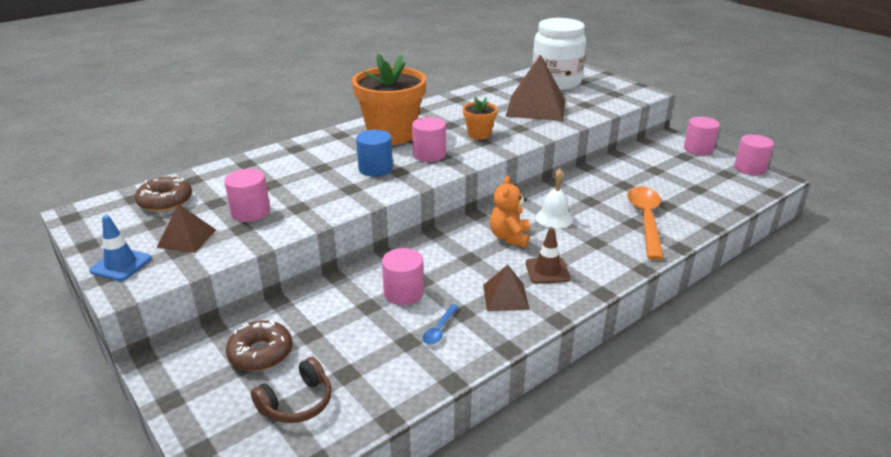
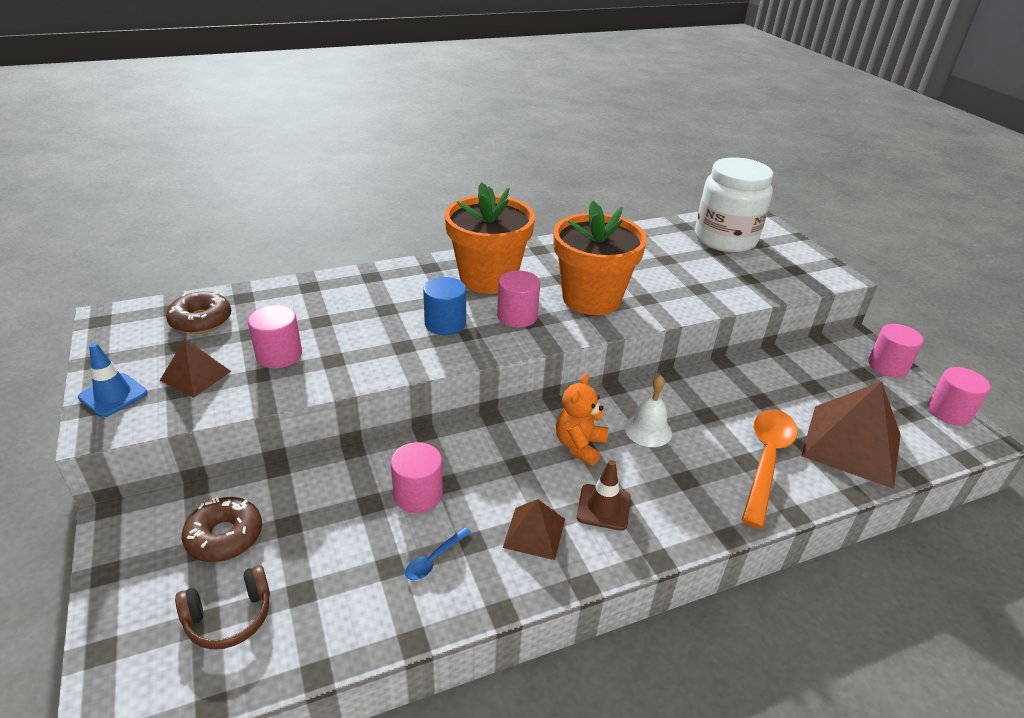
camera: 15 degrees right, 5 degrees up
(479, 134) = (591, 298): orange flower pot -> orange flower pot, size x2.07
(536, 107) = (681, 272): brown pyramid -> brown pyramid (851, 445)

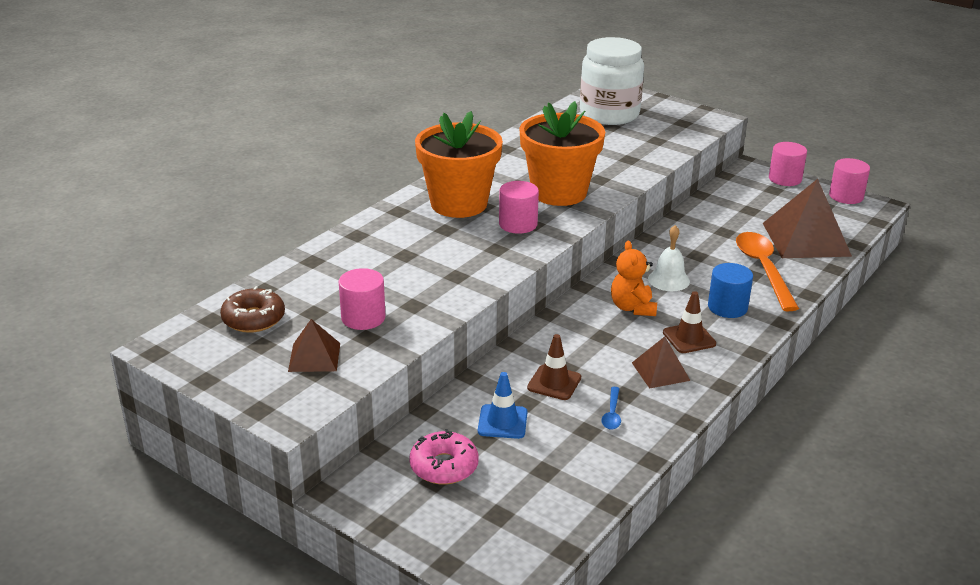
camera: 30 degrees left, 5 degrees down
(113, 395) = (264, 396): blue traffic cone -> blue traffic cone (502, 422)
(225, 536) = (444, 466): brown donut -> pink donut
(229, 617) = (513, 505): brown headphones -> none
(418, 494) = (554, 383): pink cylinder -> brown traffic cone
(445, 323) = (468, 249): blue cylinder -> blue cylinder (727, 307)

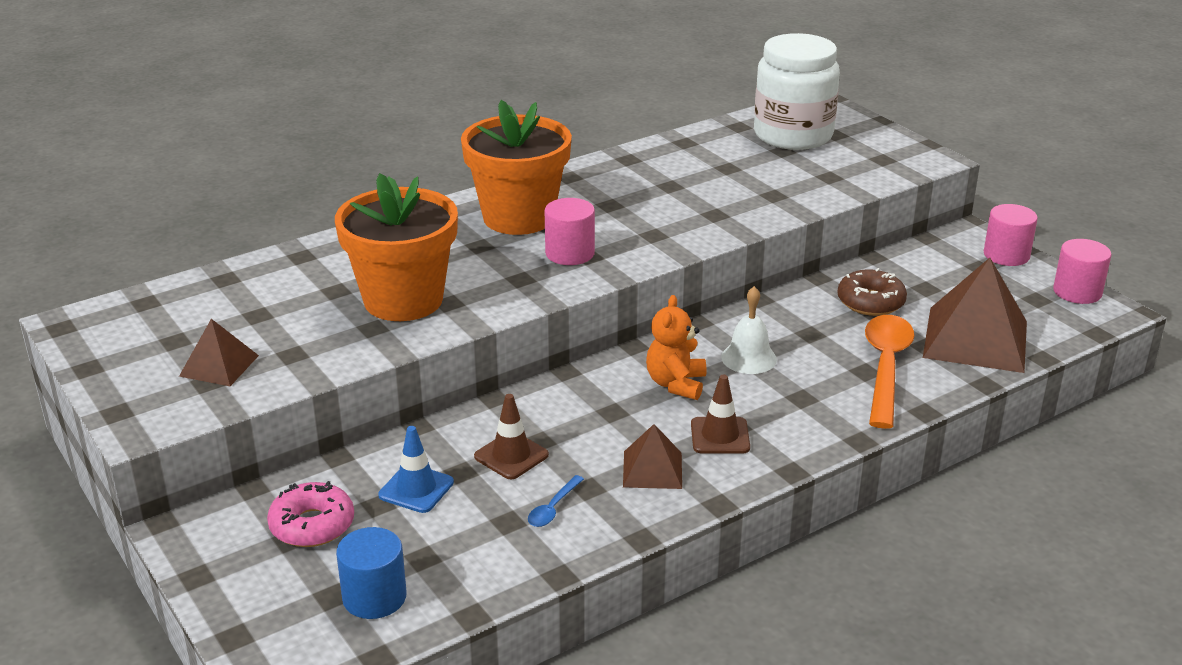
camera: 20 degrees right, 0 degrees up
(253, 319) = (189, 310): brown donut -> brown donut (870, 302)
(363, 318) = (306, 331): pink cylinder -> none
(559, 192) = (651, 223): orange flower pot -> orange flower pot (403, 300)
(727, 307) = (800, 407): blue cylinder -> blue cylinder (374, 597)

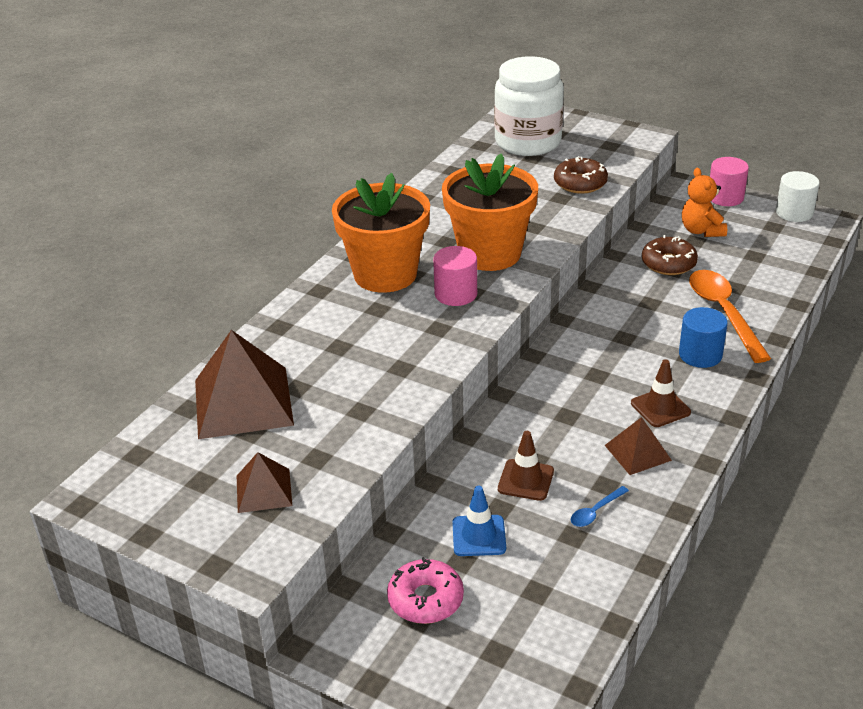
camera: 25 degrees left, 5 degrees up
(374, 597) = (530, 640): blue cylinder -> blue cylinder (700, 355)
(403, 300) = (362, 378): orange flower pot -> orange flower pot (490, 253)
(553, 508) = (595, 512): blue spoon -> blue spoon turned 45 degrees clockwise
(676, 384) = (592, 376): orange teddy bear -> orange teddy bear (701, 231)
(749, 358) = (625, 337): white bell -> none
(809, 187) = (580, 183): none -> brown donut
(975, 339) = (762, 271): brown pyramid -> brown pyramid (243, 402)
(1077, 292) = (794, 213): pink cylinder -> white cylinder

